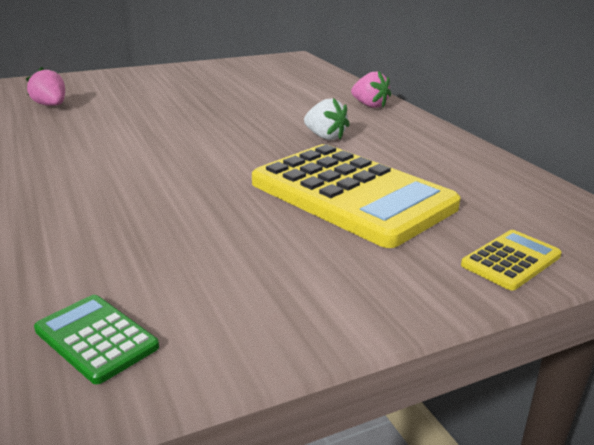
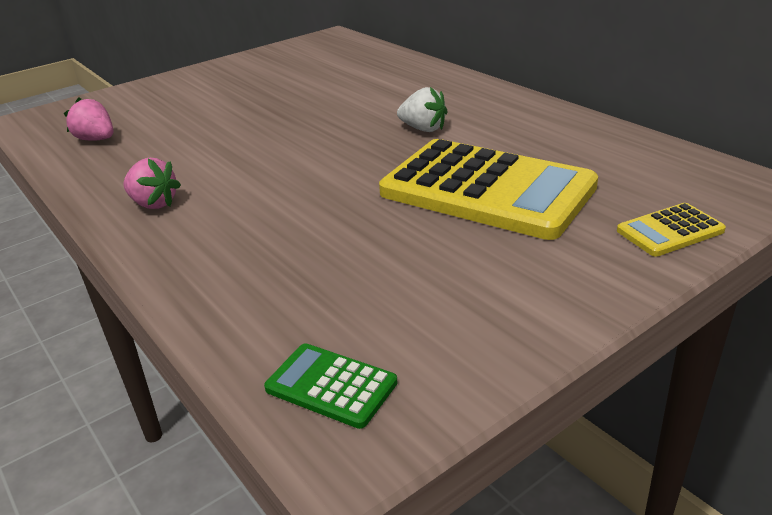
camera: 10 degrees left, 5 degrees up
(369, 105) = (448, 84): pink strawberry -> pink strawberry (154, 204)
(511, 260) = (670, 231): yellow calculator -> yellow calculator turned 150 degrees counterclockwise

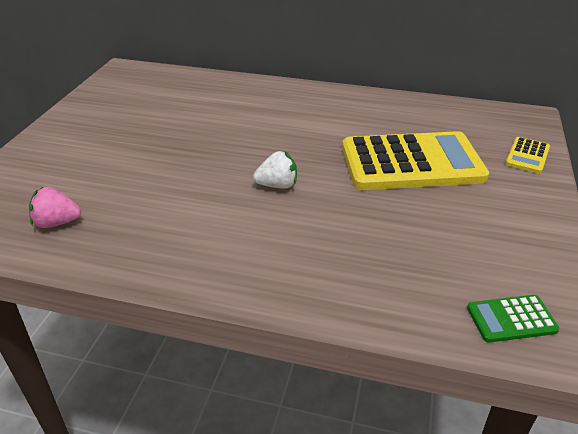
camera: 40 degrees left, 5 degrees up
(154, 204) = (209, 257): pink strawberry -> none
(423, 129) = (312, 131): white strawberry -> white strawberry (277, 185)

